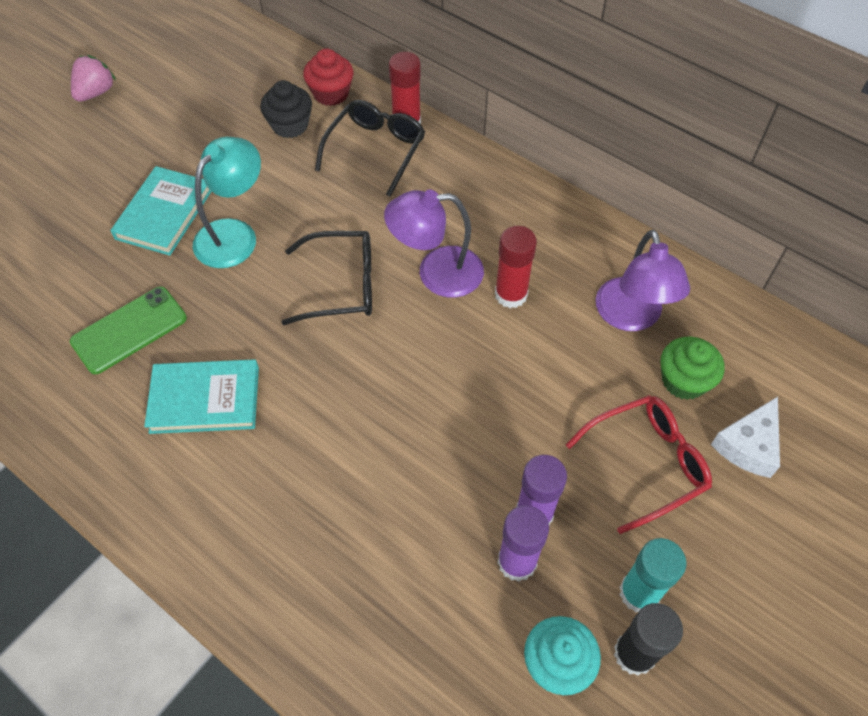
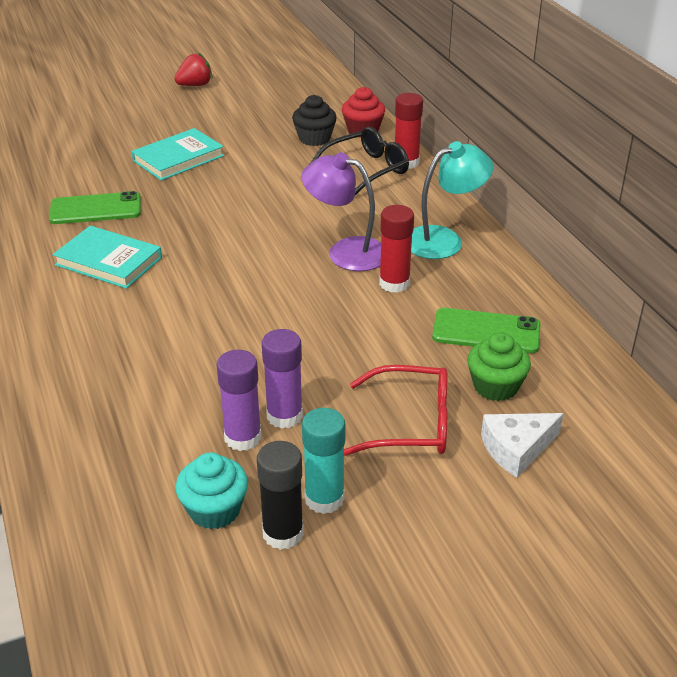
camera: 30 degrees right, 20 degrees down
(96, 93) = (195, 85): pink strawberry -> red strawberry
(234, 234) = (216, 183): turquoise lamp -> turquoise lamp (444, 240)
(342, 285) = (266, 235): black glasses -> none
(631, 317) = (486, 331): purple lamp -> green phone

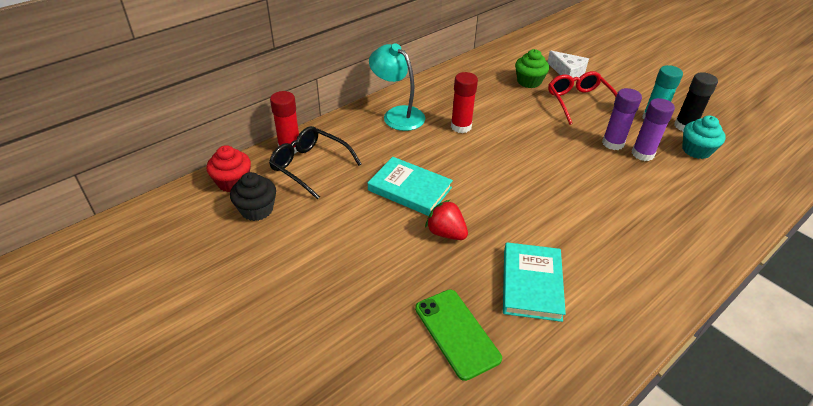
camera: 110 degrees left, 5 degrees up
(178, 158) = (327, 302): turquoise book -> turquoise book (409, 189)
(195, 85) = (119, 358): red strawberry -> red strawberry (446, 233)
(346, 251) = (436, 153): purple lamp -> none
(486, 331) = (485, 89): green phone -> none

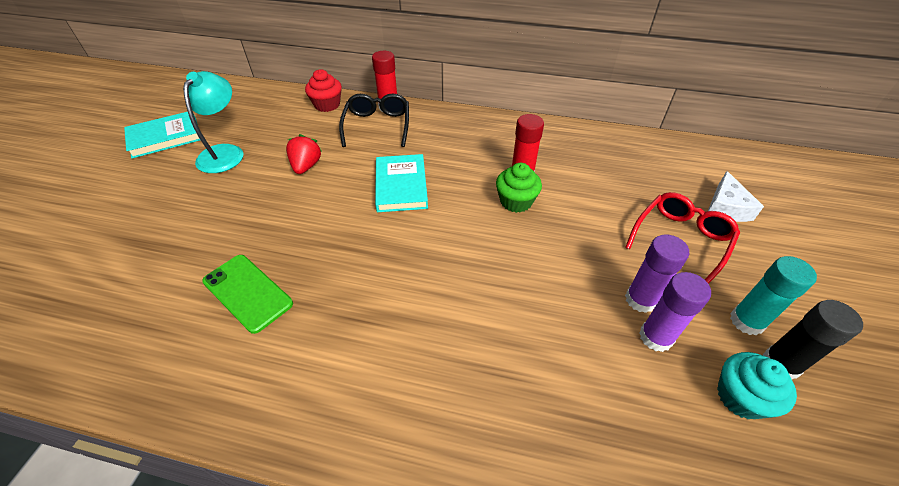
camera: 55 degrees right, 5 degrees up
(257, 210) = (308, 128): black cupcake -> none
(397, 114) = (492, 134): turquoise lamp -> turquoise lamp (225, 152)
(446, 233) = (364, 232): red strawberry -> red strawberry (306, 166)
(456, 333) = (247, 292): green phone -> green phone turned 75 degrees counterclockwise
(529, 81) = (660, 186): green cupcake -> green cupcake (516, 201)
(531, 284) = (342, 319): turquoise book -> turquoise book (165, 137)

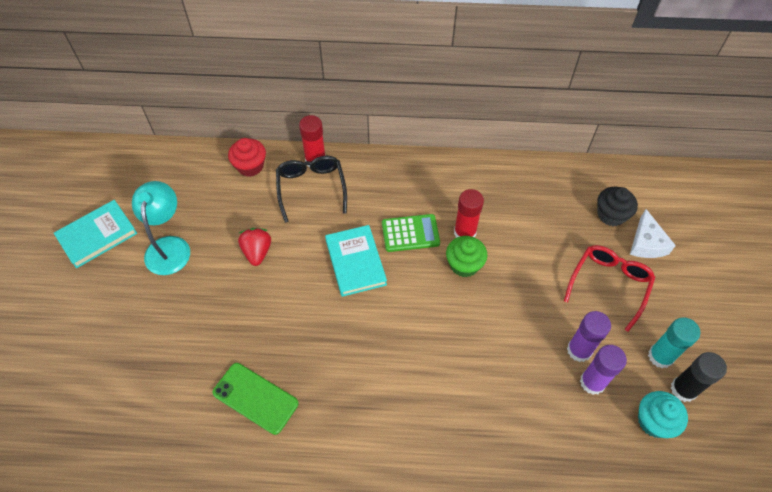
camera: 10 degrees left, 10 degrees up
(464, 169) = (410, 233): none -> green calculator
(684, 179) = (611, 215): none -> black cupcake

